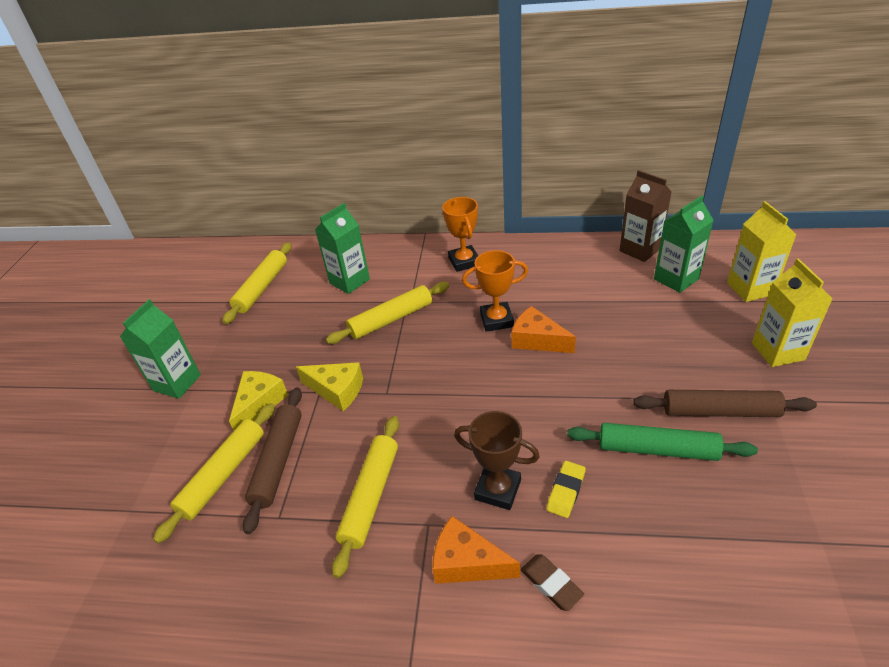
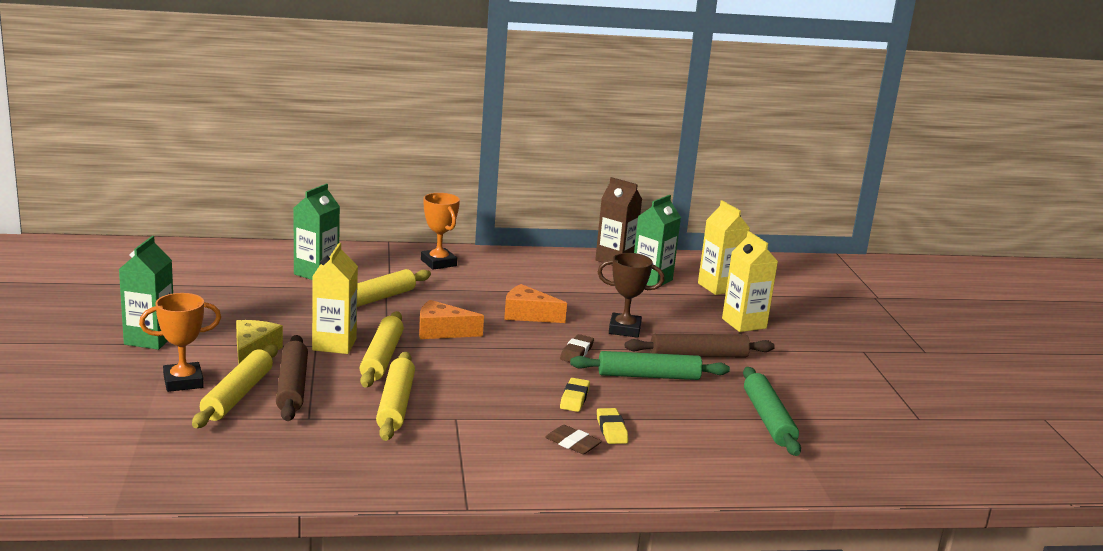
camera: 20 degrees left, 20 degrees down
(261, 288) = (214, 275): yellow rolling pin -> yellow rolling pin (381, 358)
(337, 390) = (334, 344): yellow cheese -> yellow carton
(467, 562) = (498, 436): orange cheese -> orange cheese (442, 331)
(496, 320) = (484, 302): orange trophy -> orange trophy (183, 382)
(498, 489) = (514, 399): brown trophy -> brown trophy (624, 329)
(580, 405) = (576, 352): none -> brown eraser
(601, 557) = (611, 430): none -> yellow eraser
(805, 544) = (768, 419): none -> green rolling pin

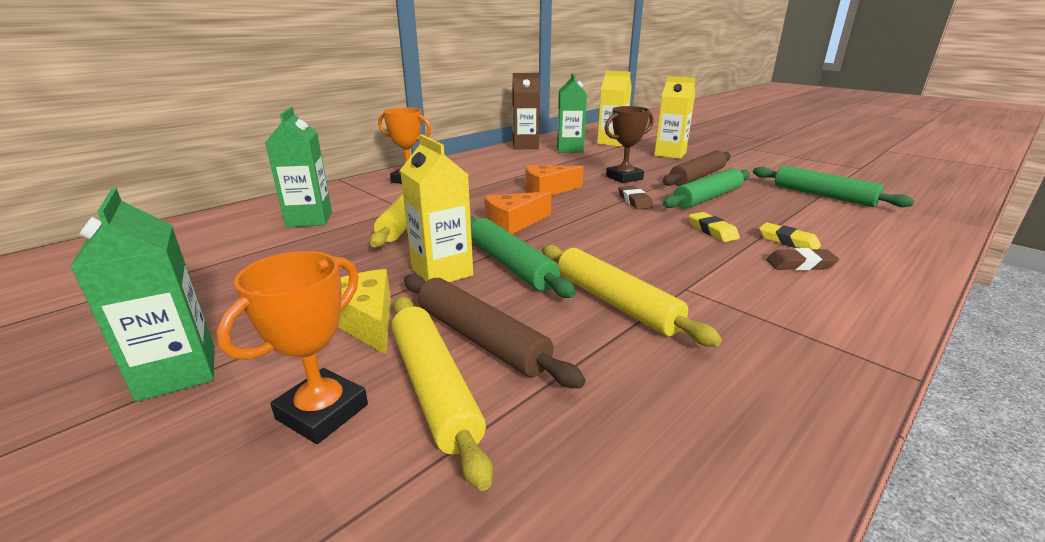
camera: 35 degrees left, 5 degrees up
(381, 358) = (510, 265): yellow rolling pin -> green rolling pin

